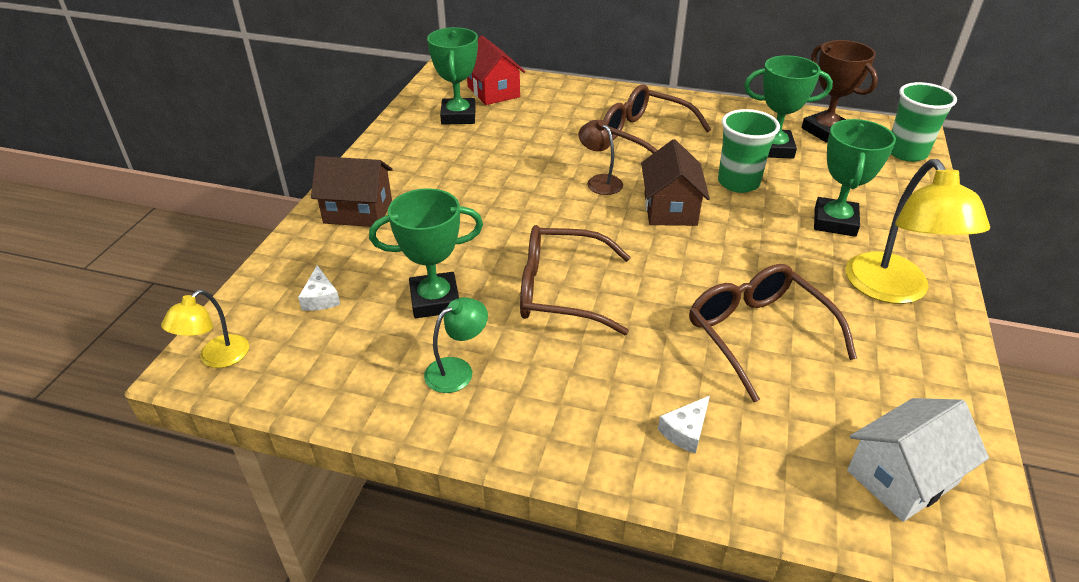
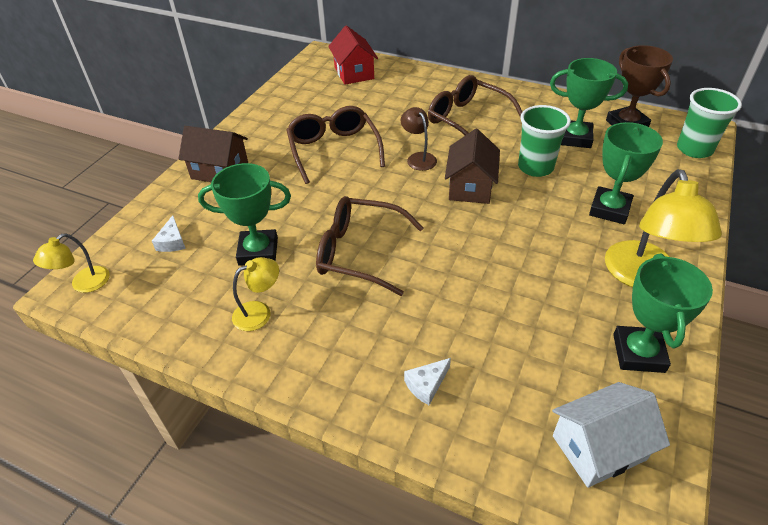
camera: 10 degrees right, 5 degrees up
(457, 370) = (259, 312): green lamp -> yellow lamp
(458, 116) = (320, 93): green trophy -> green trophy (638, 353)
(757, 334) = (511, 305): brown glasses -> brown glasses (333, 150)

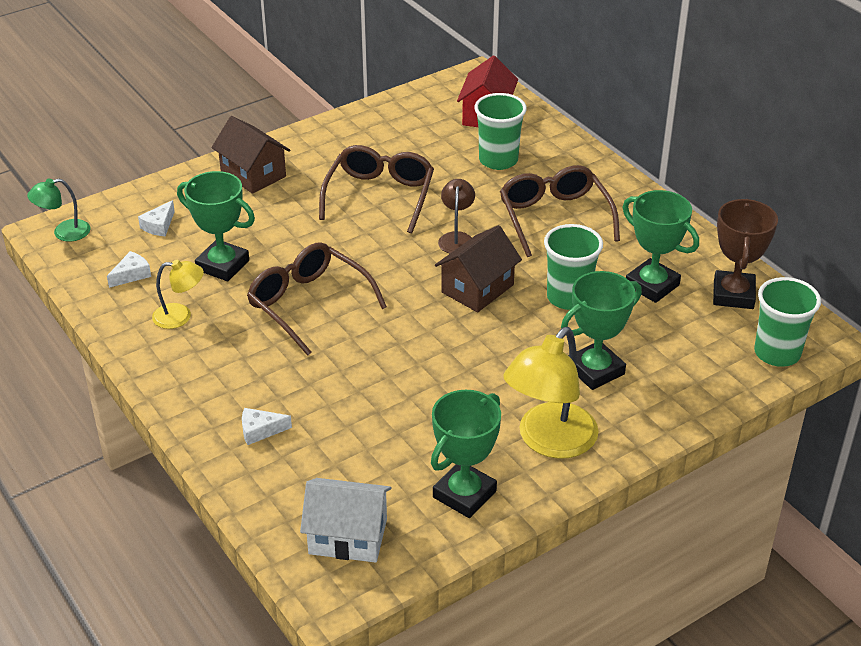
camera: 30 degrees right, 5 degrees down
(84, 284) = (64, 232): yellow lamp -> green lamp
(182, 295) = (131, 275): none -> white cheese
(391, 97) = (498, 160): none -> green cup

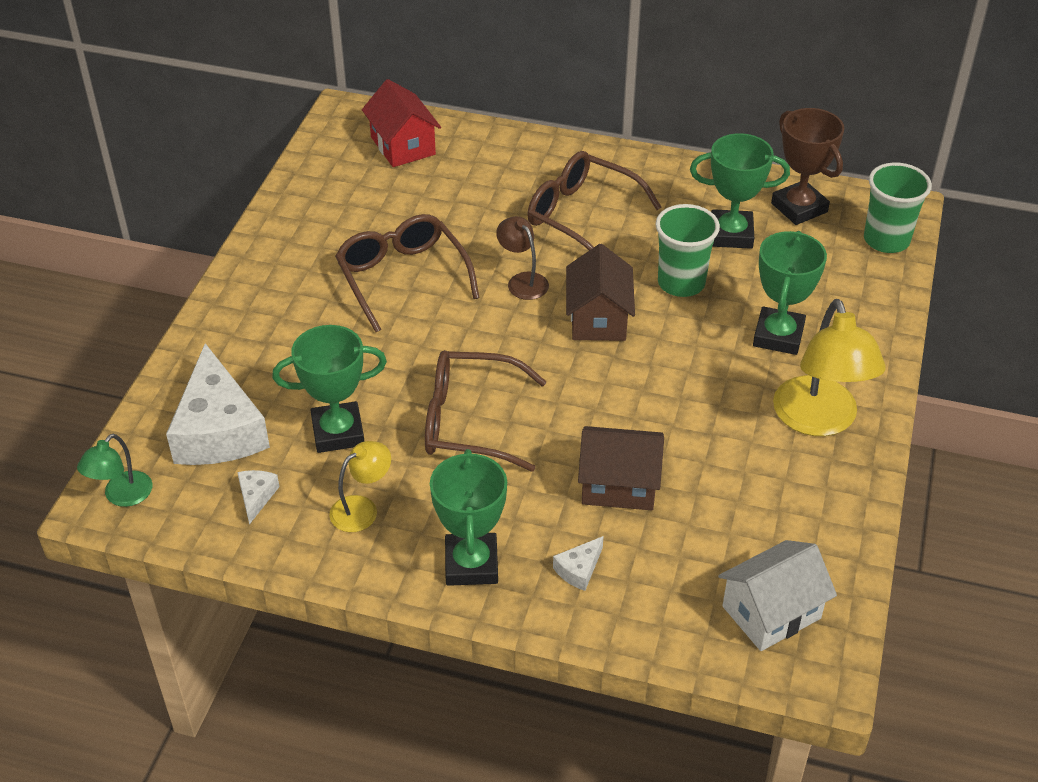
camera: 40 degrees left, 5 degrees up
(159, 225) = (218, 429): white cheese -> white cheese, size x2.42
(253, 174) = (249, 322): brown house -> brown house (619, 485)
(464, 494) = (813, 510): green trophy -> green trophy (471, 564)
(498, 160) = (467, 185): green cup -> none

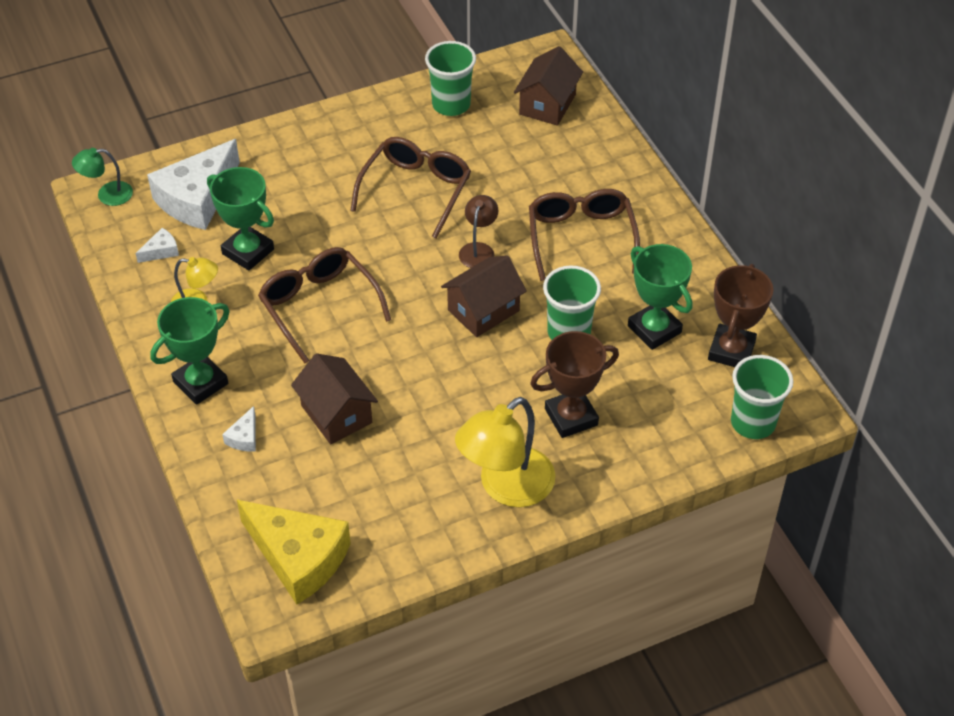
camera: 50 degrees right, 5 degrees up
(326, 198) = (451, 104): none -> green cup
(403, 146) = (547, 104): red house -> brown house
(579, 569) = (244, 437): white cheese -> white cheese turned 75 degrees counterclockwise
(771, 612) = (298, 557): white house -> yellow cheese
(778, 336) = (571, 417): green trophy -> brown trophy

